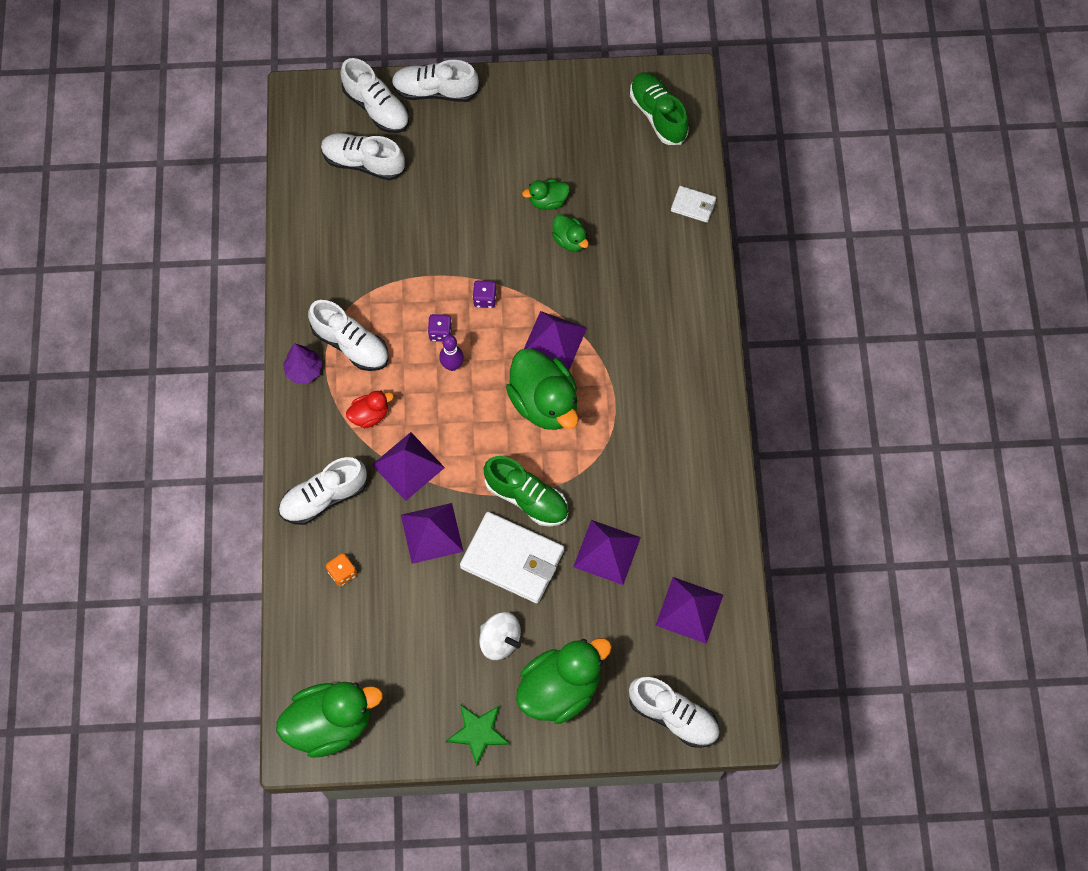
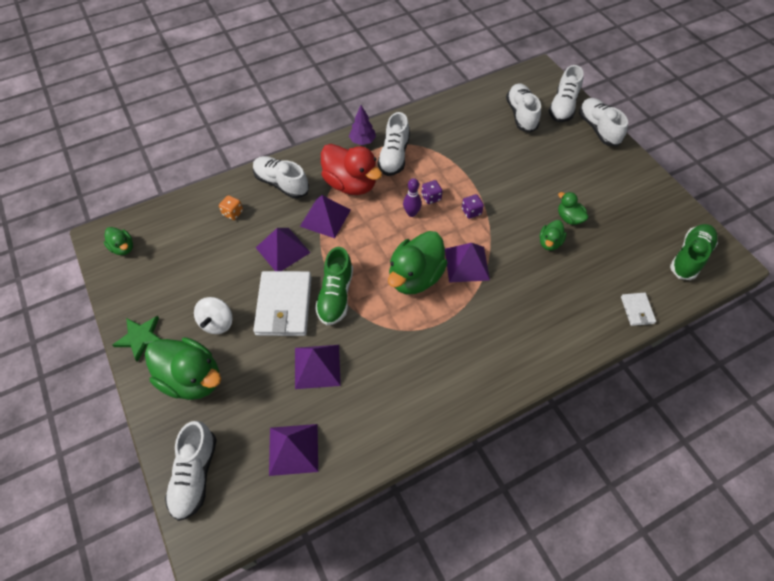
camera: 65 degrees right, 10 degrees down
(330, 723) = (123, 248): green duck -> green duck, size x0.50
(370, 415) = (350, 184): red duck -> red duck, size x2.01

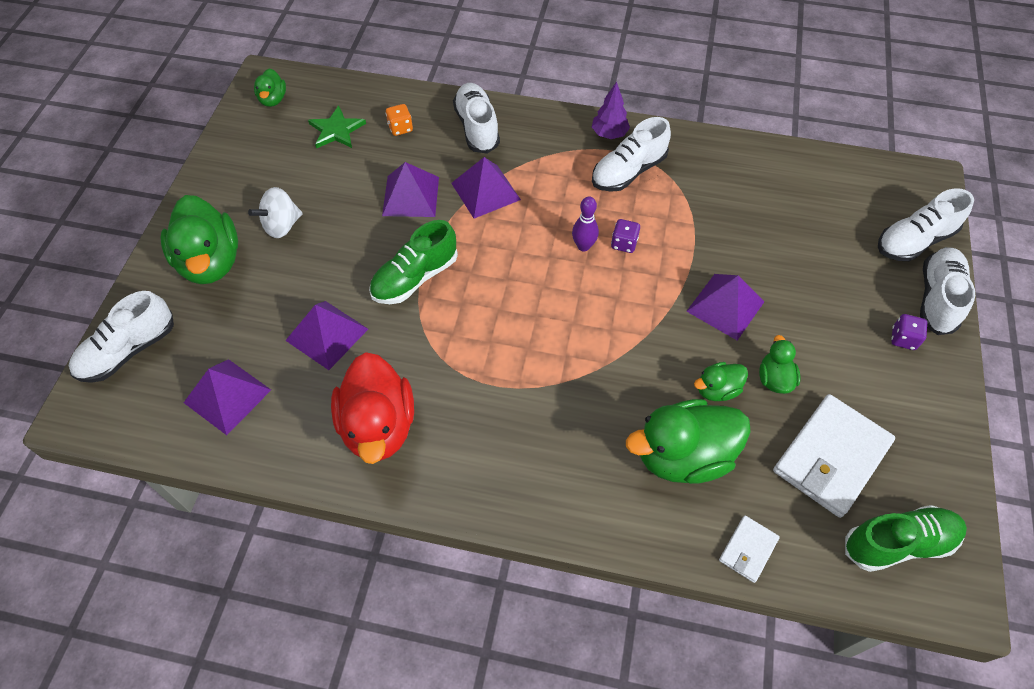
camera: 40 degrees right, 0 degrees up
(140, 337) = (207, 193): green star -> green star (336, 130)
(284, 305) = (356, 252): white wallet -> white wallet (830, 457)
(350, 184) = (548, 172): red duck -> red duck (378, 426)
(415, 277) = (516, 317): green duck -> green duck (683, 456)
(467, 264) = (588, 343): purple pyramid -> purple pyramid (725, 306)
(471, 212) = (655, 290): purple dice -> purple dice (903, 339)
(521, 115) = (842, 217): white shoe -> none

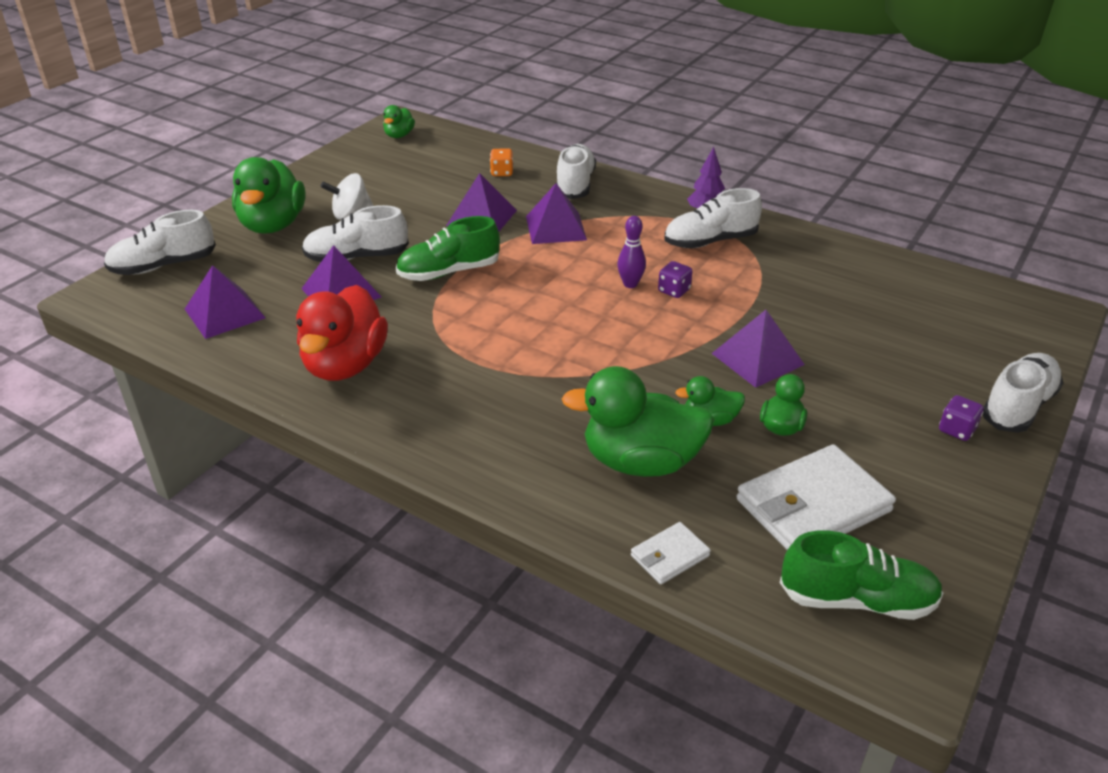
camera: 20 degrees right, 20 degrees down
(336, 130) = (442, 164): green star -> none
(914, 241) = (1013, 355): white shoe -> white shoe (356, 257)

